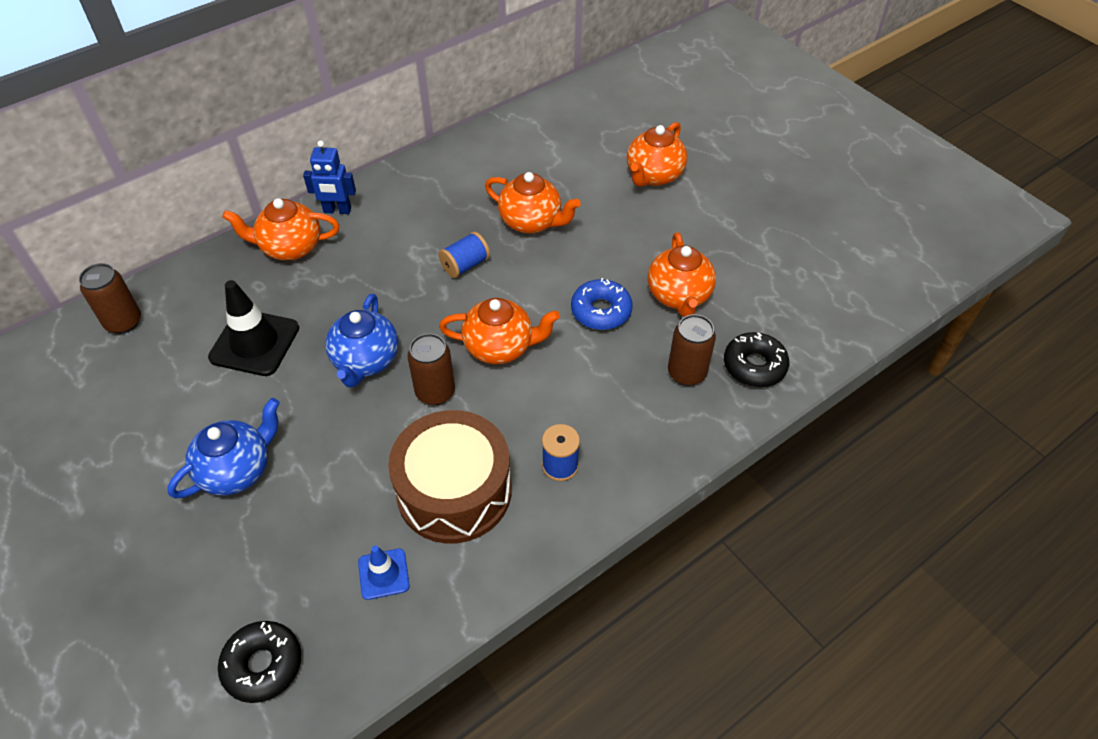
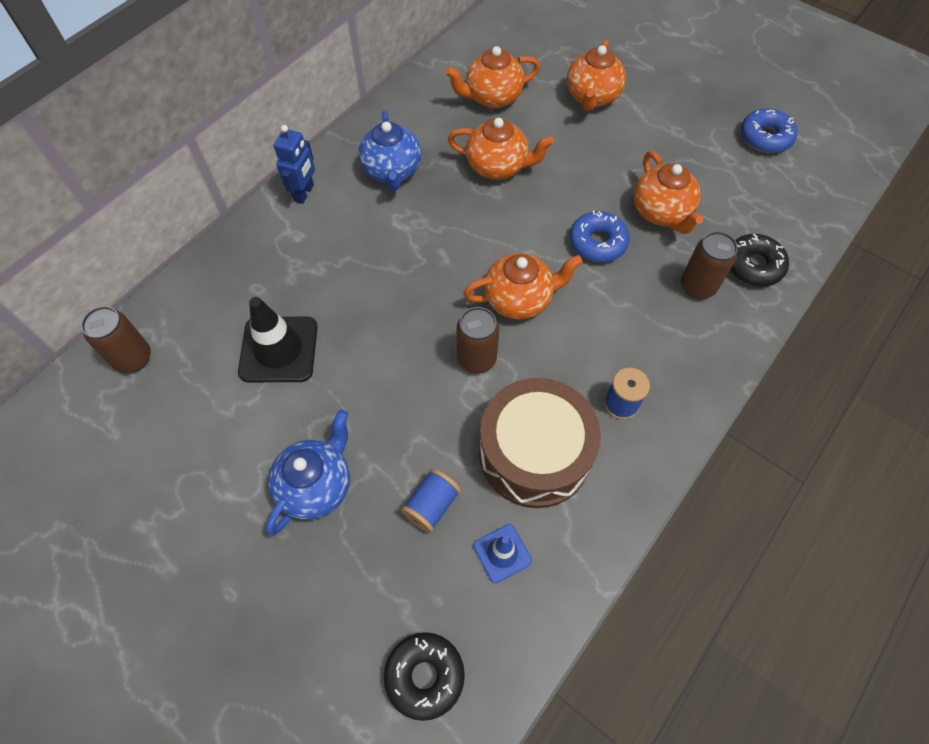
camera: 15 degrees left, 10 degrees up
(290, 247) = (273, 242): orange teapot -> orange teapot (492, 97)
(337, 210) = (304, 193): blue robot -> blue robot turned 60 degrees counterclockwise
(365, 361) = (397, 343): blue teapot -> blue teapot (392, 171)
(465, 265) = (453, 224): blue spool -> blue spool (431, 505)
(820, 246) = (765, 137): none -> blue donut

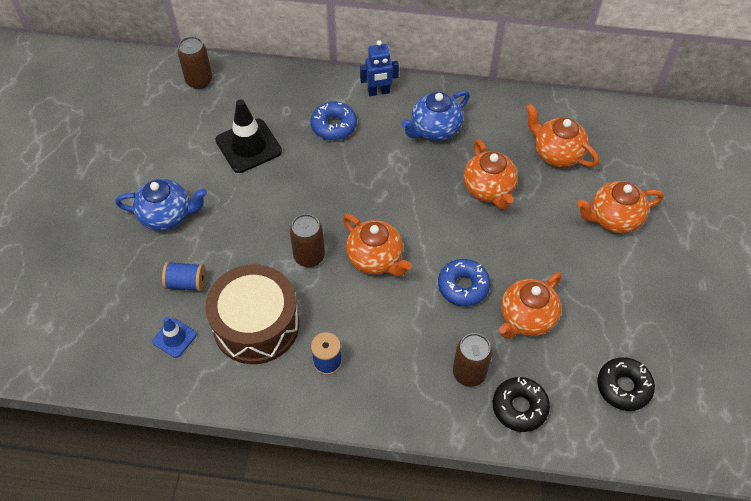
camera: 60 degrees right, 5 degrees down
(425, 676) = (77, 332): black donut -> black donut (623, 387)
(765, 137) = (676, 366): blue donut -> blue donut (333, 126)

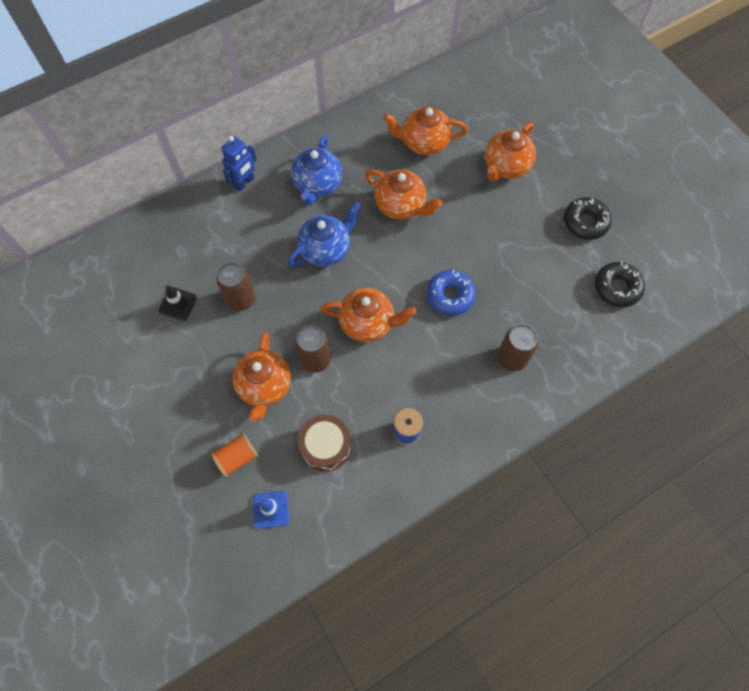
camera: 40 degrees left, 10 degrees up
(167, 216) = (165, 415): blue teapot -> blue teapot (326, 249)
(186, 283) = (237, 458): blue spool -> orange spool
(199, 81) = (77, 277): brown can -> brown can (241, 299)
(248, 146) = (178, 304): black traffic cone -> black traffic cone, size x0.55
(256, 324) = (325, 446): brown drum -> brown drum, size x0.59
(333, 126) = (234, 237): blue donut -> none
(519, 407) = (566, 356): black donut -> black donut (585, 222)
(526, 318) = (513, 287): orange teapot -> orange teapot (265, 386)

